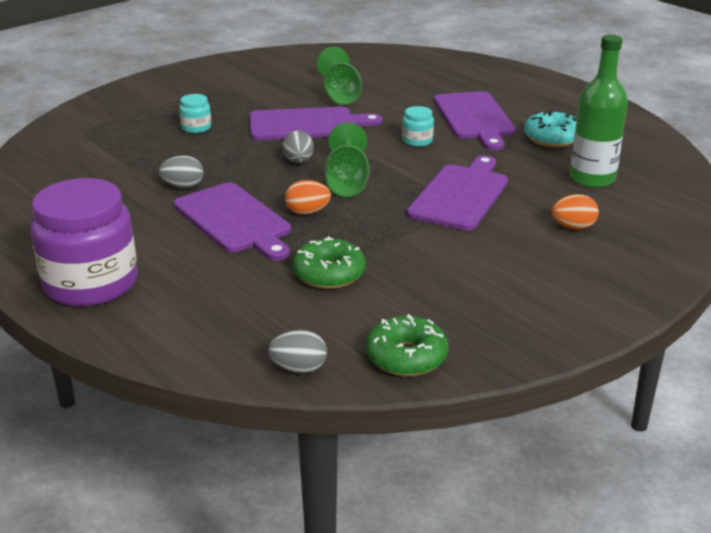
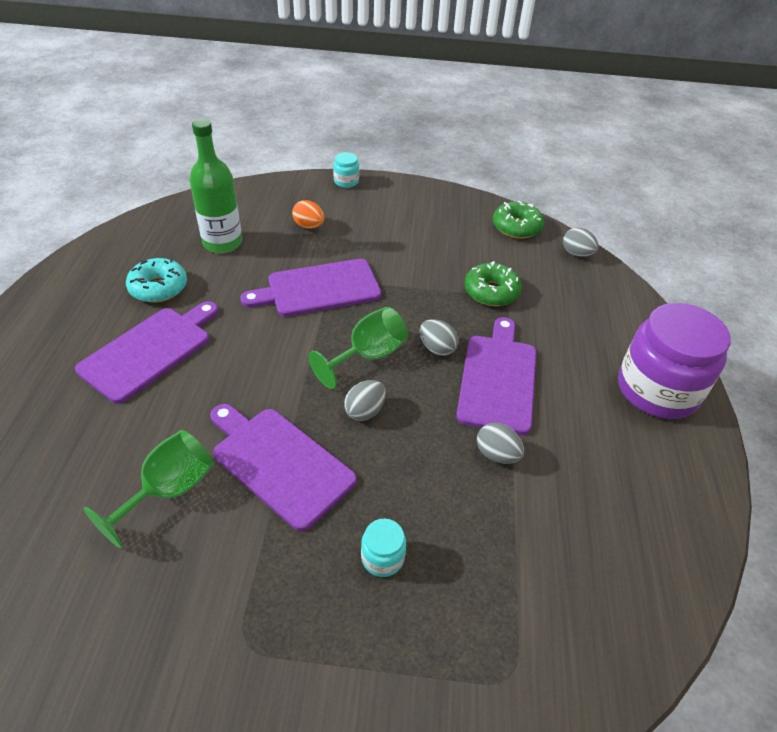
camera: 135 degrees left, 15 degrees up
(307, 212) = (437, 348): orange egg -> grey egg
(417, 141) = (241, 360): turquoise jar -> turquoise jar (346, 181)

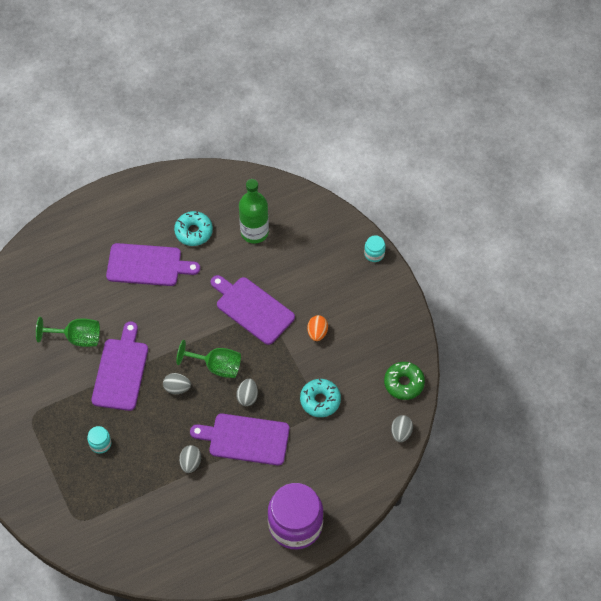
camera: 60 degrees right, 15 degrees up
(309, 226) = (307, 265): orange egg -> orange egg (317, 332)
(491, 291) = (320, 400): green donut -> turquoise donut
(498, 379) = (245, 439): purple cutting board -> purple cutting board turned 150 degrees counterclockwise

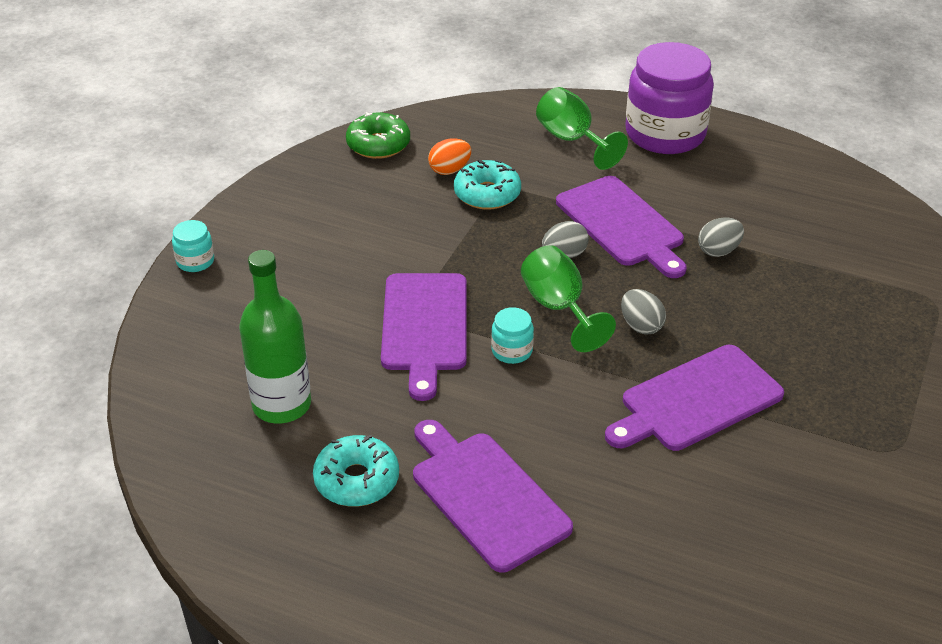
camera: 130 degrees left, 20 degrees down
(77, 338) = (716, 491): green goblet -> green goblet (572, 140)
(100, 443) = (820, 348): turquoise jar -> turquoise jar (512, 351)
(317, 332) = (390, 246): orange egg -> orange egg (449, 170)
(401, 432) = (448, 117): grey egg -> none

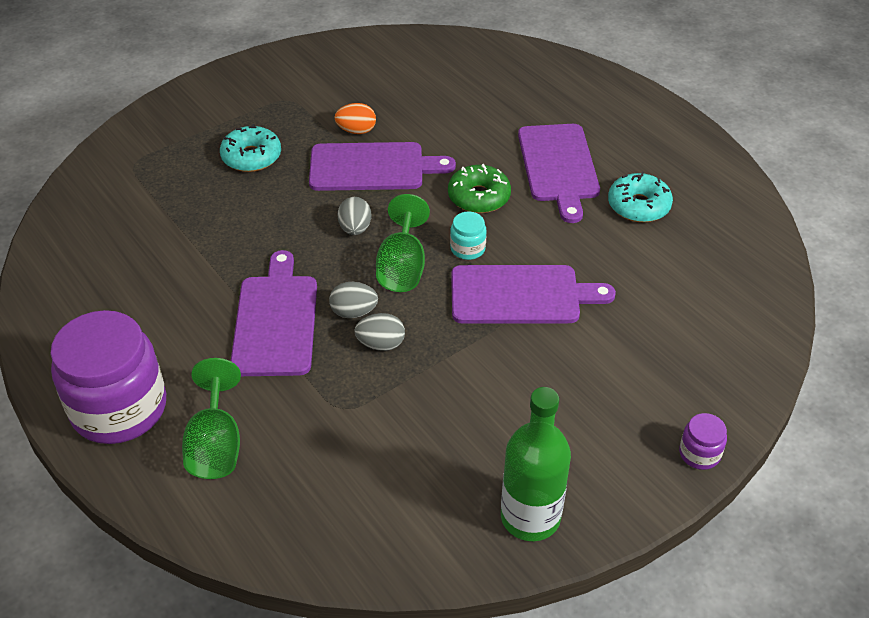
camera: 150 degrees left, 5 degrees up
(195, 261) = (699, 454): turquoise jar -> purple jar
(281, 405) = (670, 277): green bottle -> green bottle (530, 517)
(378, 144) = (424, 541): green donut -> green donut (479, 197)
(425, 327) = (521, 295): purple cutting board -> purple cutting board turned 60 degrees clockwise
(449, 170) = (375, 461): orange egg -> orange egg (356, 131)
(487, 194) = (363, 411): turquoise donut -> turquoise donut (251, 157)
(718, 251) = (228, 262): grey egg -> grey egg (381, 344)

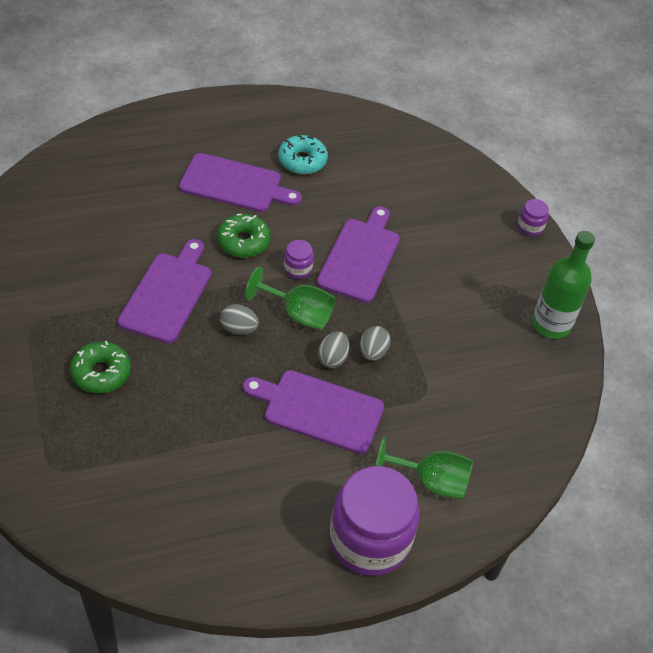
camera: 75 degrees left, 5 degrees up
(251, 157) = (101, 373): turquoise donut -> green donut
(356, 131) = (111, 289): orange egg -> none
(467, 249) = (297, 269): turquoise jar -> purple jar

